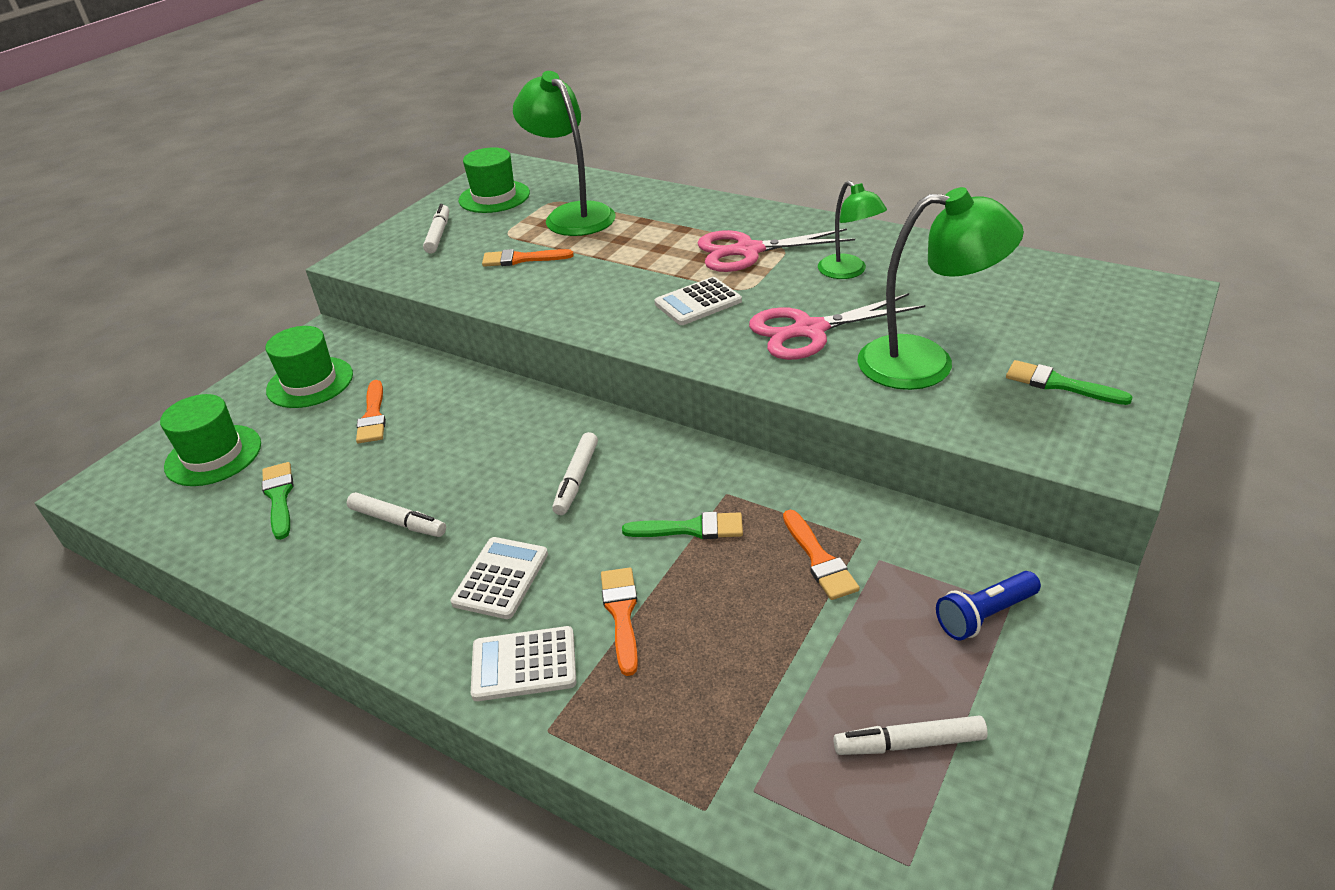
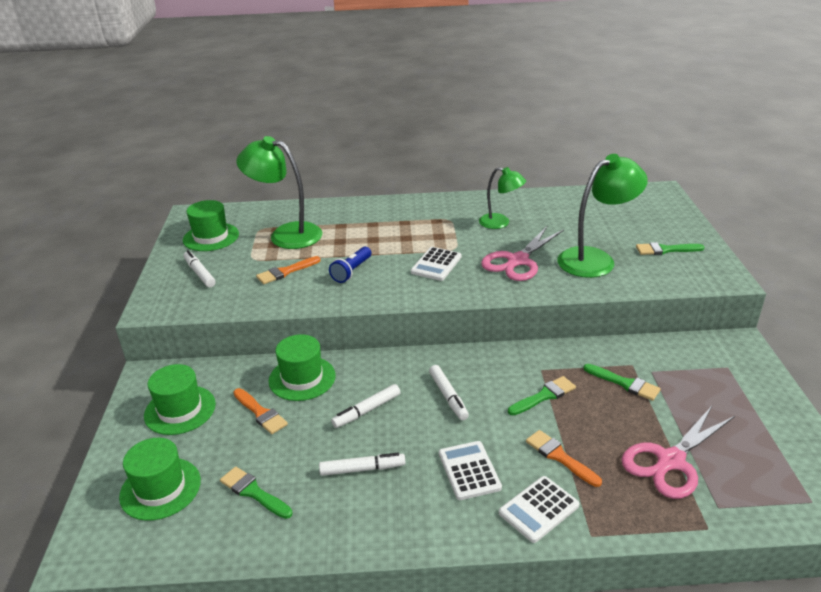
camera: 35 degrees left, 5 degrees down
(450, 394) = (302, 378): none -> green hat
(748, 251) = (429, 226): pink scissors -> pink scissors (670, 461)
(819, 559) = (624, 383): orange brush -> green brush
(909, 743) = (756, 449): white marker -> white marker (367, 410)
(984, 615) = (723, 377): blue flashlight -> blue flashlight (352, 271)

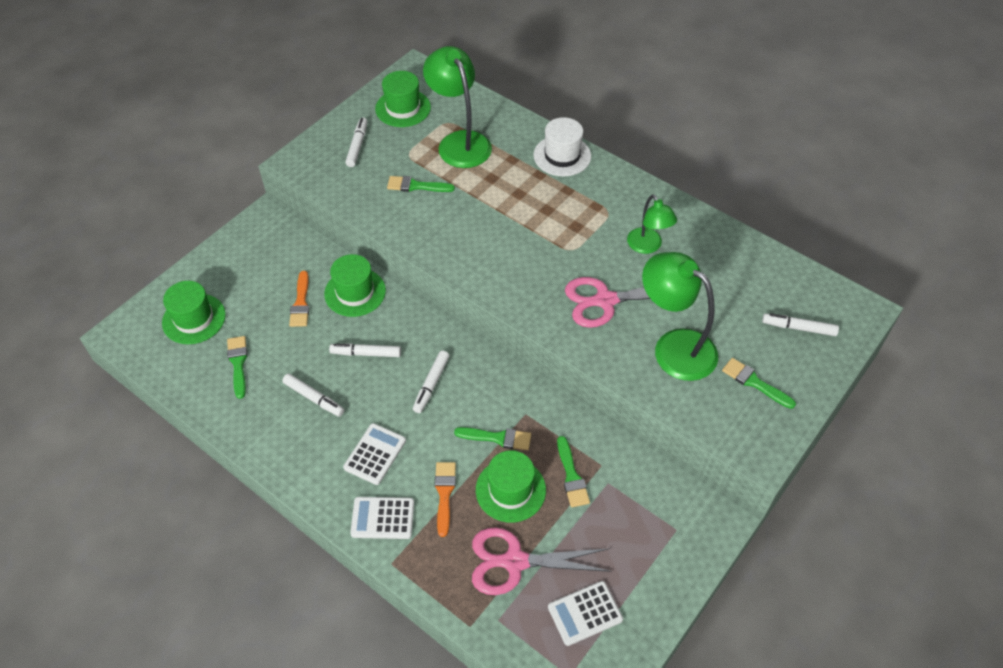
camera: 40 degrees right, 20 degrees up
(180, 410) = (258, 262): green hat -> green hat (510, 490)
(286, 272) = (416, 186): orange brush -> green brush
(352, 271) = (463, 219): blue flashlight -> none
(374, 208) = (562, 156): none -> white hat
(436, 264) = (535, 257): white calculator -> white calculator (585, 613)
(595, 259) = (674, 347): green lamp -> green lamp turned 150 degrees counterclockwise
(644, 214) = (798, 328): none -> white marker

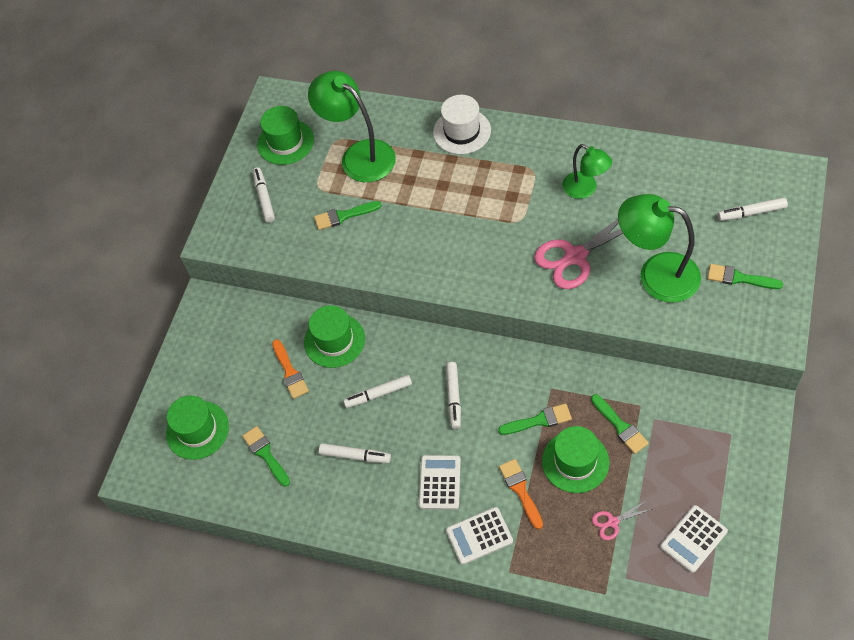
camera: 15 degrees left, 5 degrees up
(515, 561) = (612, 522): pink scissors -> pink scissors, size x0.47

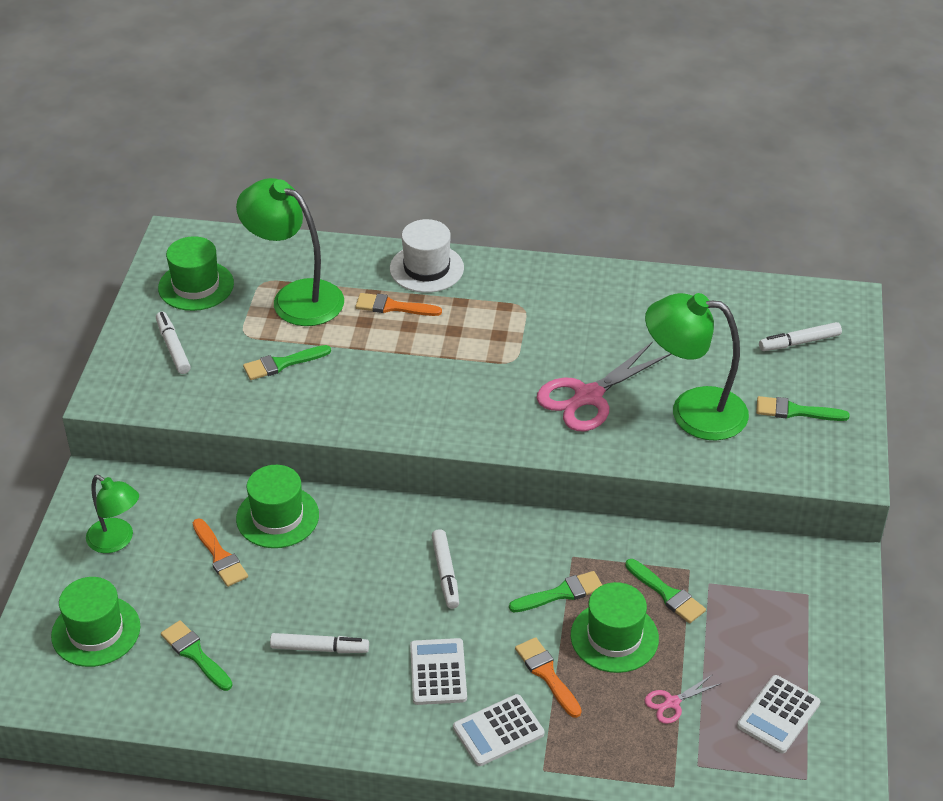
camera: 15 degrees left, 15 degrees down
(378, 394) = (344, 575): white marker -> none
(432, 167) = (393, 307): none -> orange brush
(585, 189) = (591, 325): green lamp -> green lamp (117, 541)

